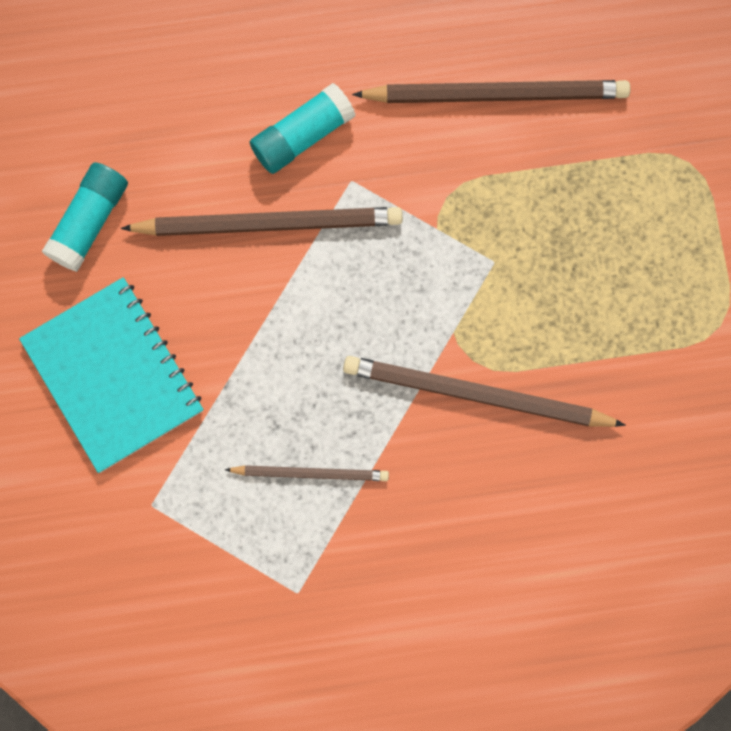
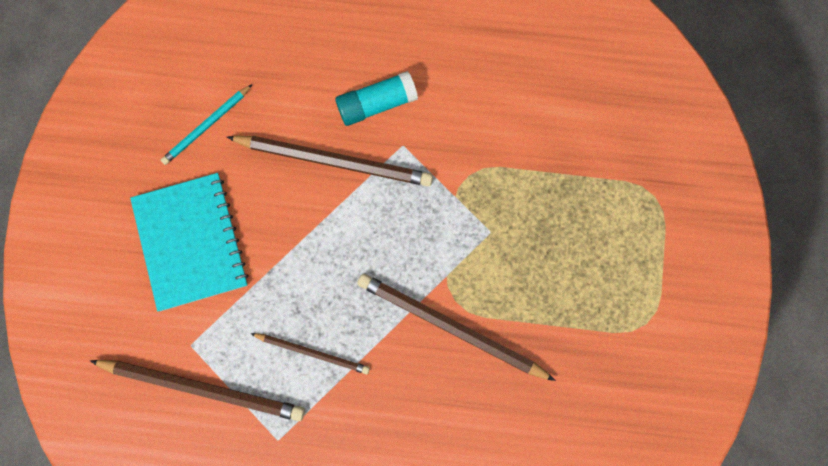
camera: 15 degrees right, 0 degrees up
(89, 221) = (206, 126): turquoise glue stick -> turquoise pencil
(497, 94) = (525, 110): brown pencil -> brown pencil (203, 388)

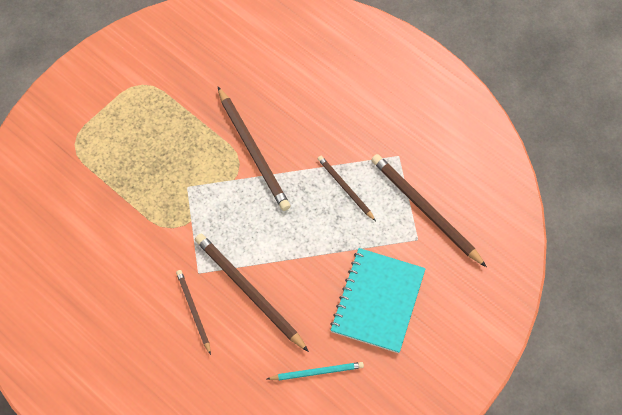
camera: 145 degrees left, 15 degrees down
(376, 103) = (193, 311): turquoise glue stick -> brown pencil

